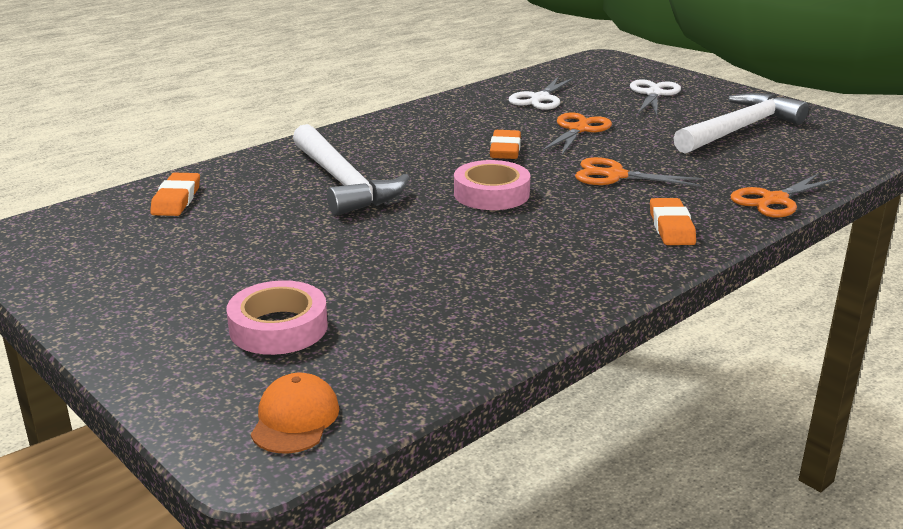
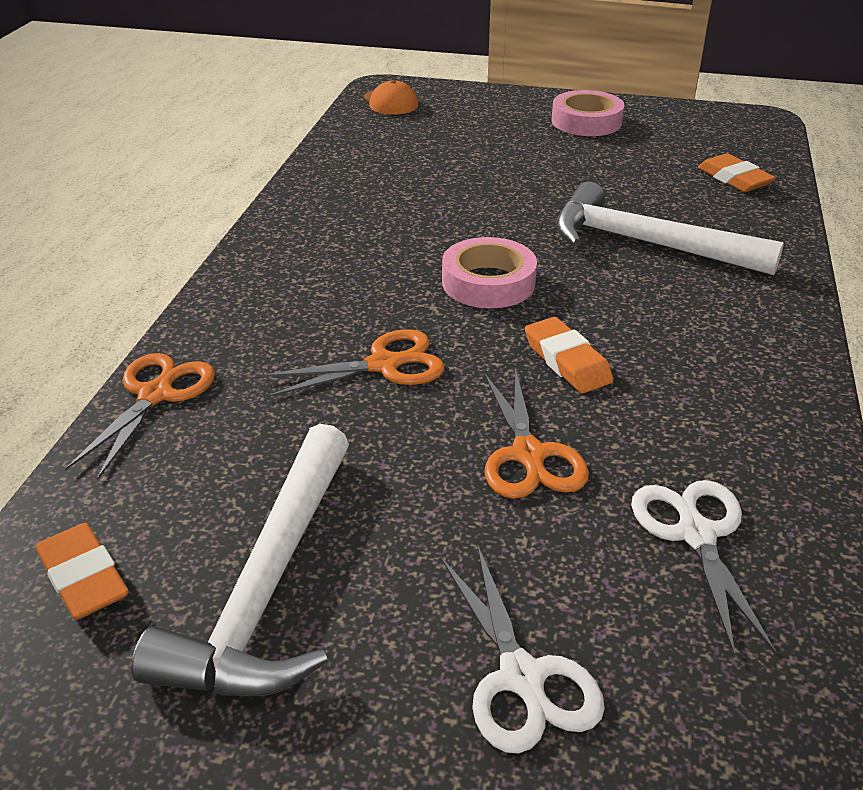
camera: 145 degrees right, 10 degrees up
(278, 327) = (473, 130): pink tape -> pink tape (586, 122)
(671, 227) = (262, 304): orange eraser -> orange eraser (83, 577)

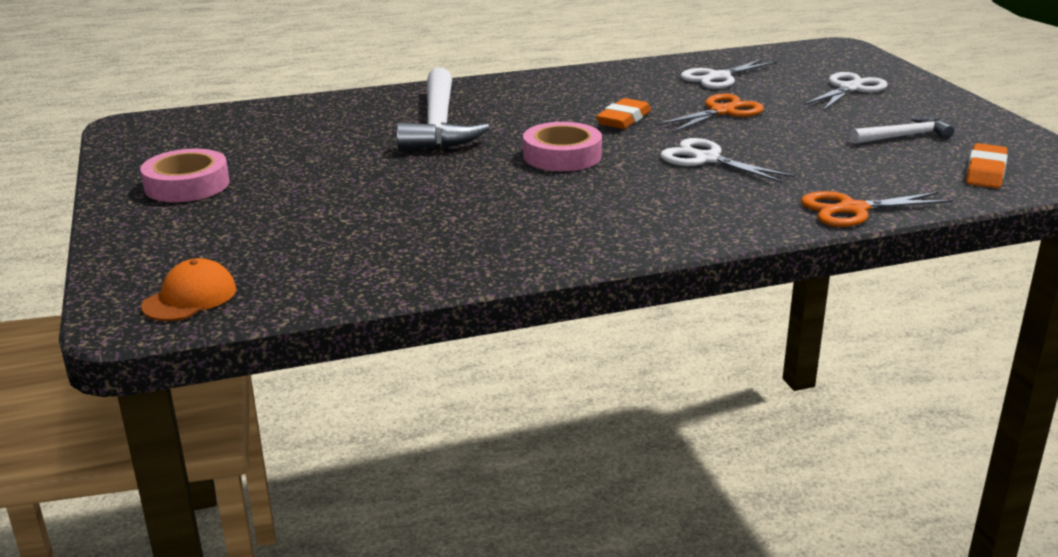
camera: 120 degrees left, 10 degrees down
(269, 585) = (904, 136): white hammer -> white hammer, size x0.53
(384, 365) = (706, 159): orange scissors -> white scissors
(734, 179) = (286, 117): orange eraser -> none

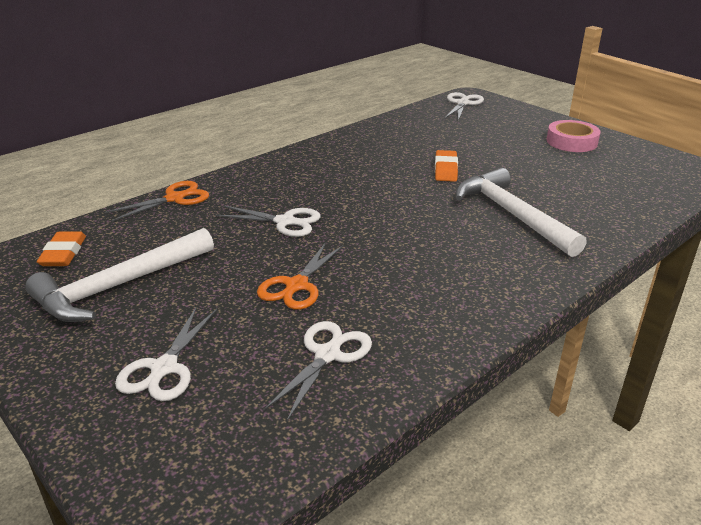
camera: 155 degrees right, 5 degrees up
(190, 297) = (462, 103): orange cap -> white scissors
(562, 156) = (389, 204): pink tape -> none
(623, 119) = (377, 254): orange eraser -> orange eraser (445, 169)
(904, 136) = (120, 286): white hammer -> white hammer, size x1.90

